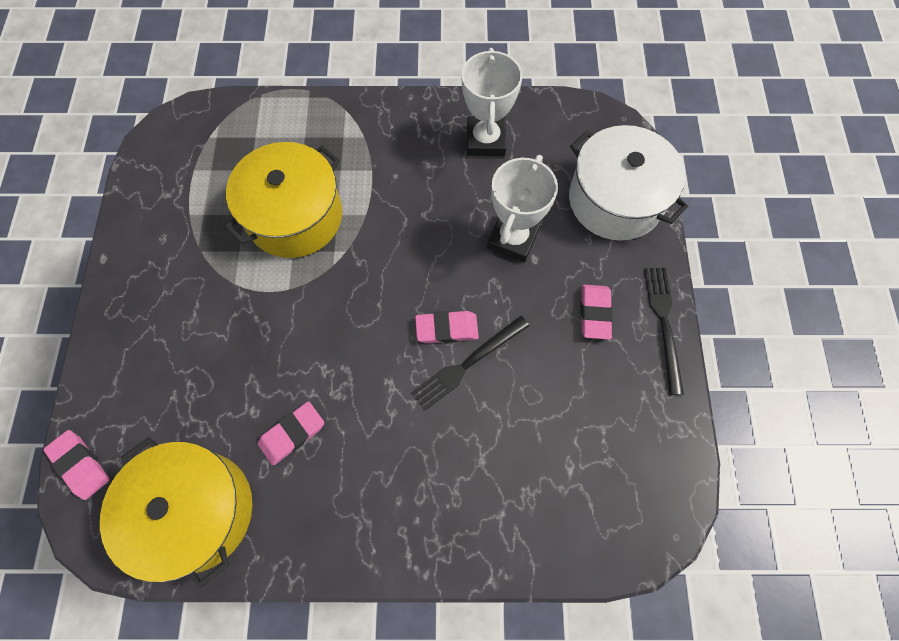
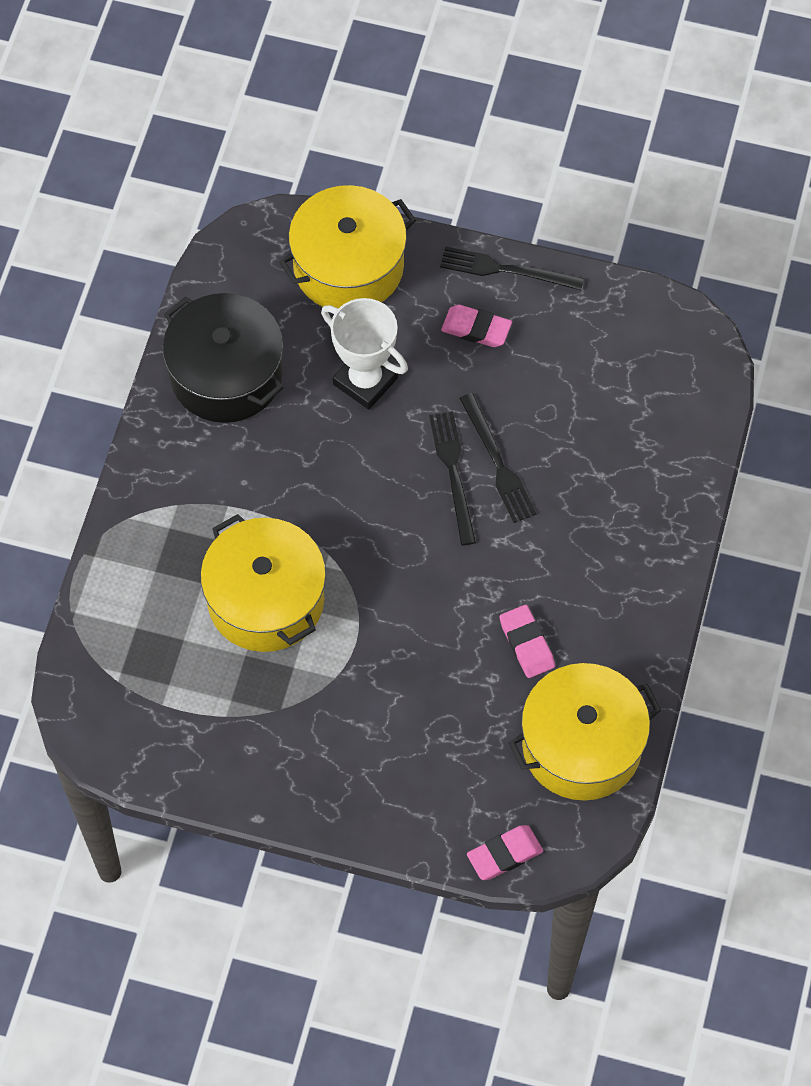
camera: 75 degrees left, 5 degrees down
(447, 329) = (453, 473): pink eraser -> black fork
(485, 140) = (226, 374): white trophy -> black pot
(615, 200) = (348, 266): white pot -> yellow pot

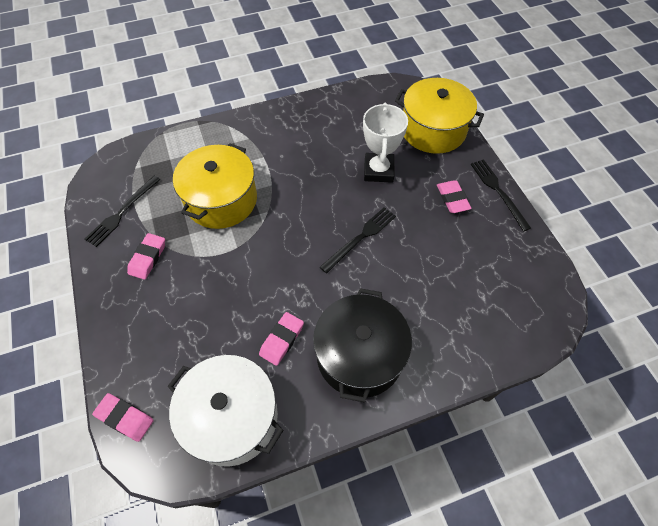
camera: 55 degrees right, 5 degrees down
(226, 374) = (333, 118): black pot -> black pot (359, 355)
(296, 734) = (148, 258): none -> pink eraser
(497, 462) = (385, 255): black fork -> black fork (122, 212)
(581, 745) = (232, 417): yellow pot -> white pot

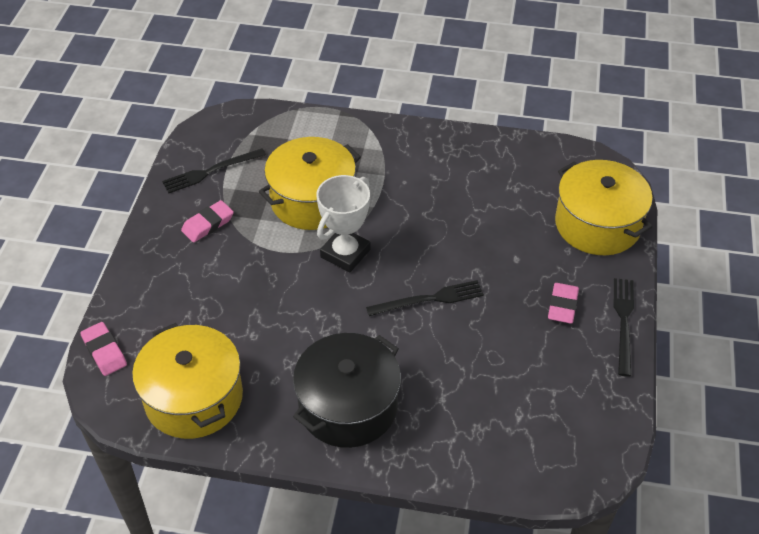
camera: 30 degrees right, 10 degrees down
(232, 417) = (194, 397): white pot -> yellow pot
(281, 340) = (283, 355): pink eraser -> none
(378, 171) = (499, 241): white trophy -> white trophy (345, 253)

